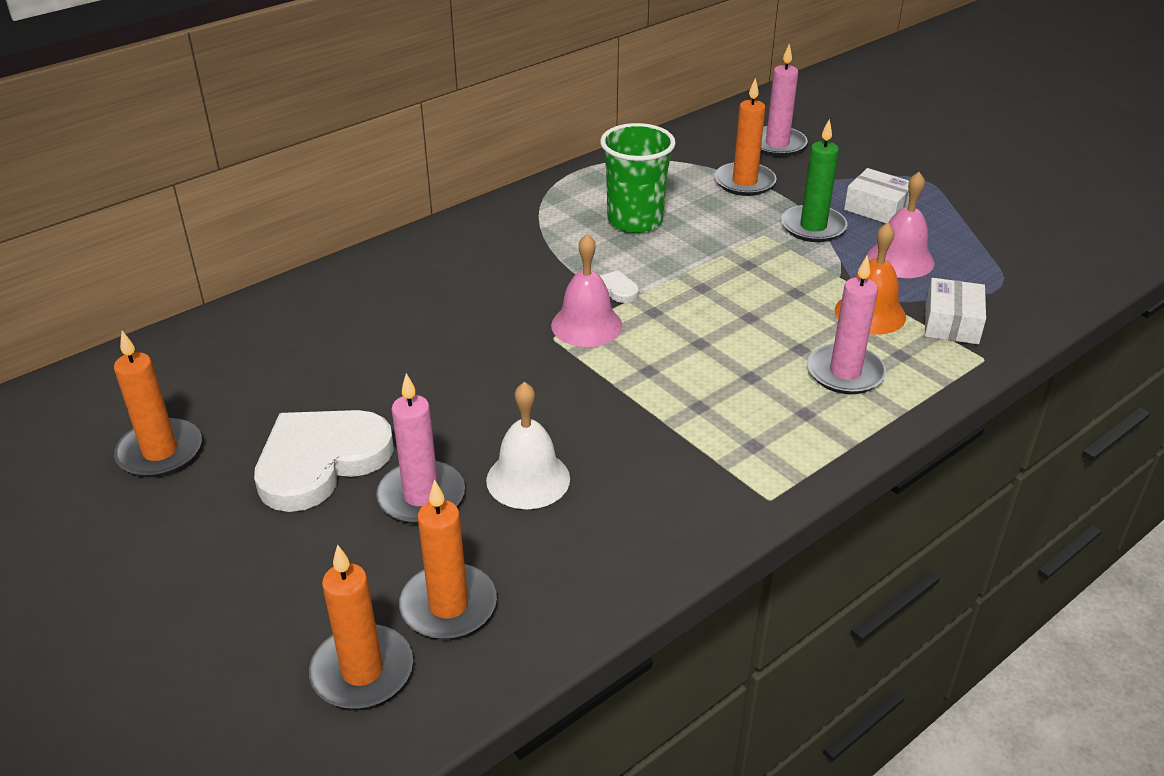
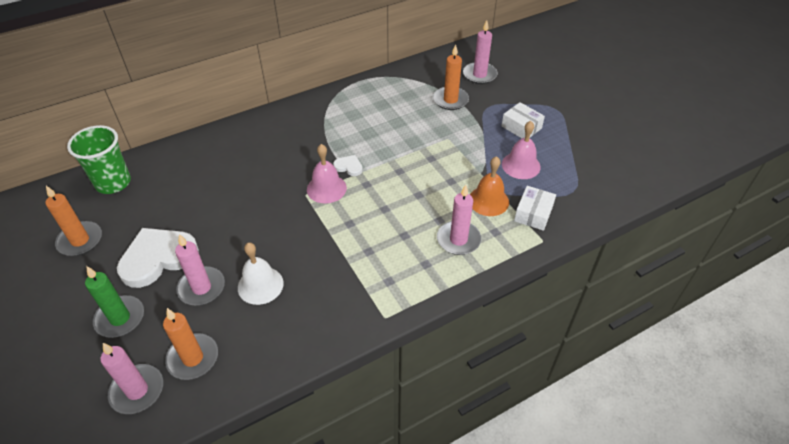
camera: 10 degrees right, 10 degrees up
(362, 671) = (137, 390): orange candle -> pink candle
(635, 221) = (378, 120): green cup -> green cup (113, 183)
(813, 227) = (478, 136): green candle -> green candle (120, 318)

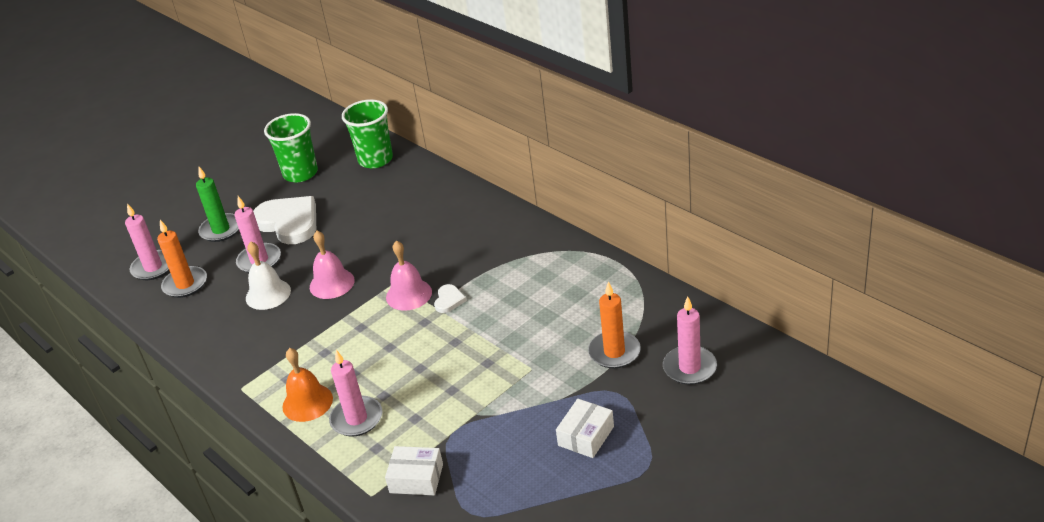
camera: 80 degrees right, 10 degrees down
(80, 240) = (300, 173): orange candle -> green cup
(488, 201) = (427, 431): orange bell -> orange bell (307, 402)
(521, 165) = (504, 450): pink bell -> pink bell (332, 283)

